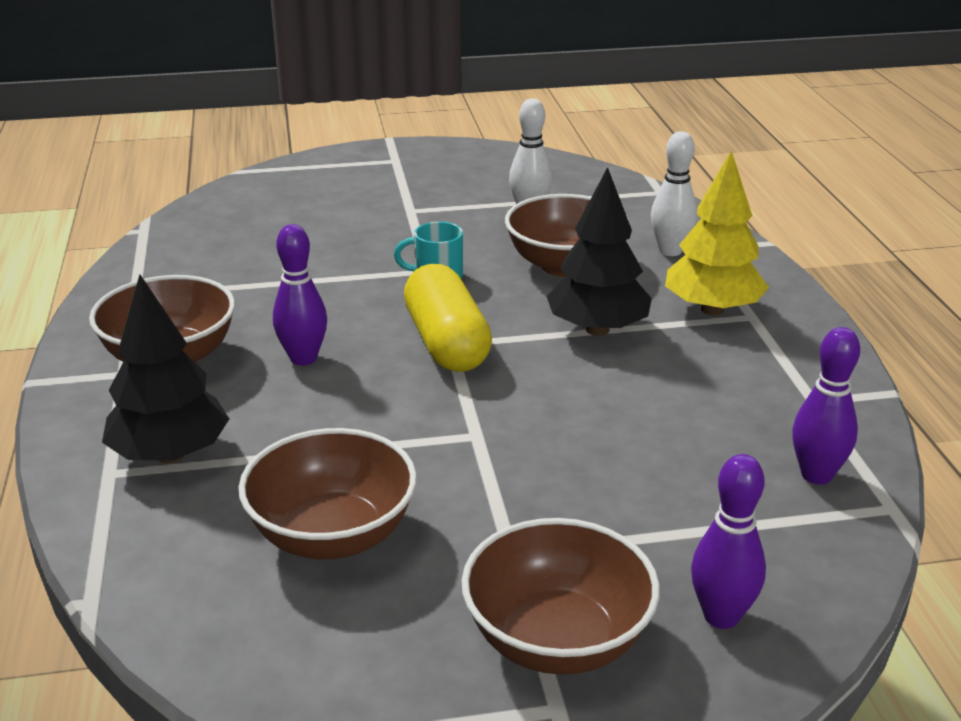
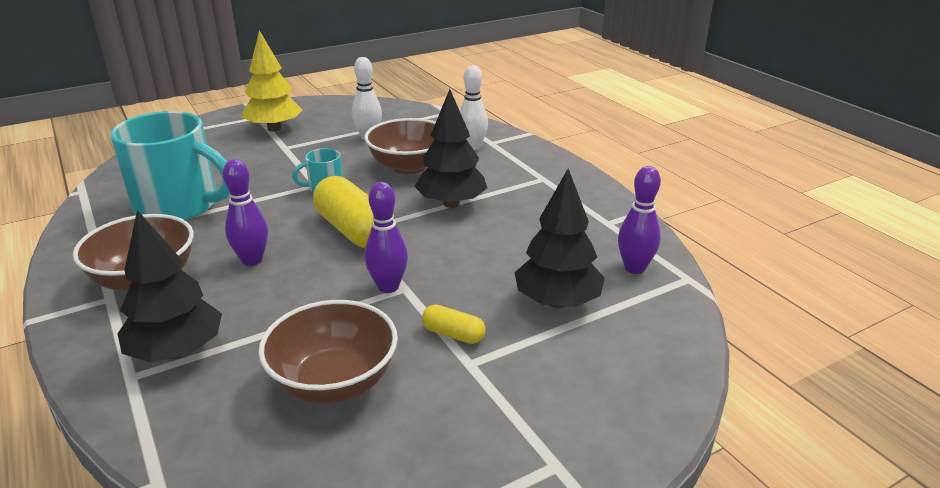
camera: 20 degrees left, 0 degrees up
(247, 270) = (179, 206): none -> turquoise mug
(509, 510) = (453, 334): none -> yellow capsule
(557, 640) = (531, 416): brown bowl -> none
(674, 498) = (557, 302): none -> black tree
(712, 309) = (517, 178): yellow tree -> yellow tree (274, 128)
(721, 616) = (627, 372): purple bowling pin -> purple bowling pin (388, 287)

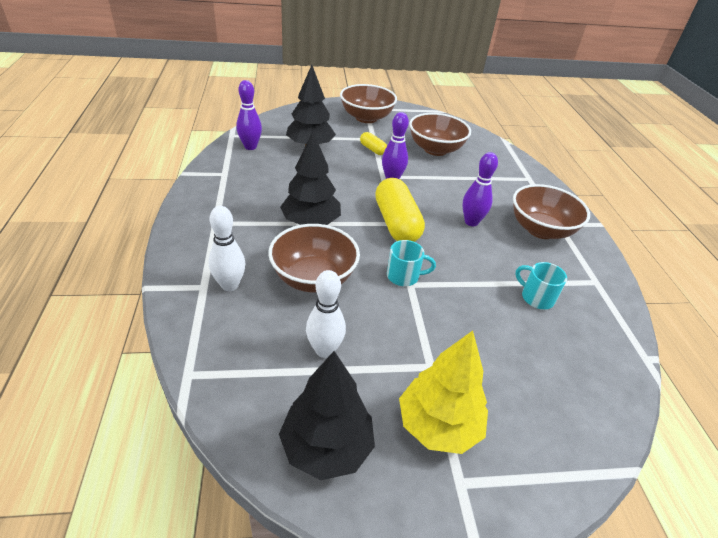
camera: 160 degrees left, 10 degrees up
(177, 351) = (509, 182): black tree -> black tree (326, 447)
(179, 206) = (536, 297): turquoise mug -> turquoise mug, size x0.44
(527, 424) = (366, 118): none -> brown bowl

